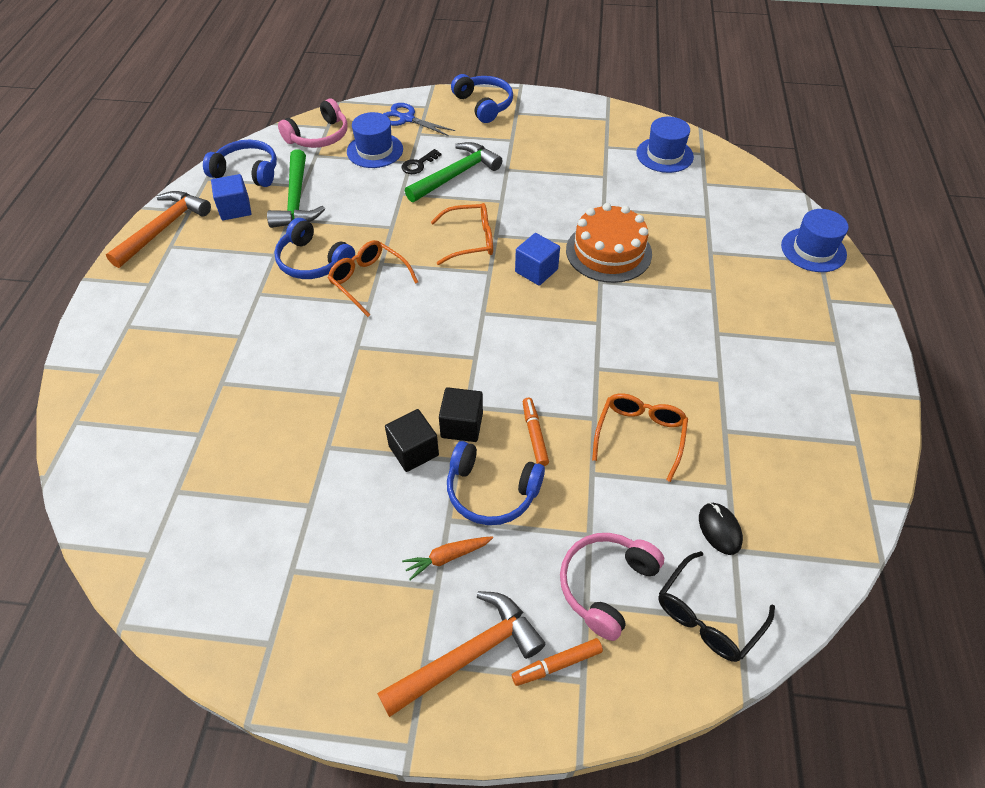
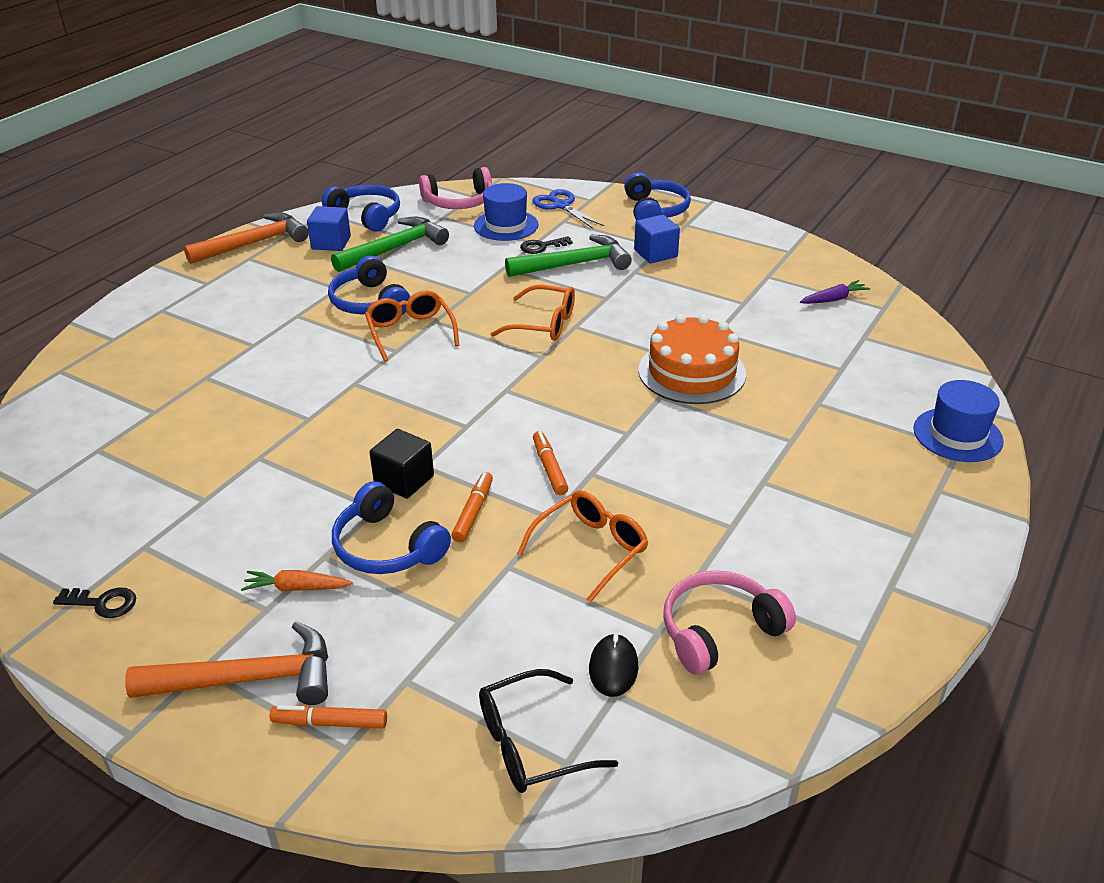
camera: 25 degrees right, 15 degrees down
(296, 200) = (395, 249): green hammer -> green hammer turned 150 degrees counterclockwise
(296, 639) = (102, 603): none -> black key
(413, 450) = (338, 486): black cube -> none
(536, 270) = (594, 368): blue cube -> blue cube (655, 253)
(563, 374) = (549, 468): none -> orange marker
(606, 585) = (440, 672): pink headphones -> pink headphones (719, 631)
(664, 155) = (834, 299): blue hat -> purple carrot

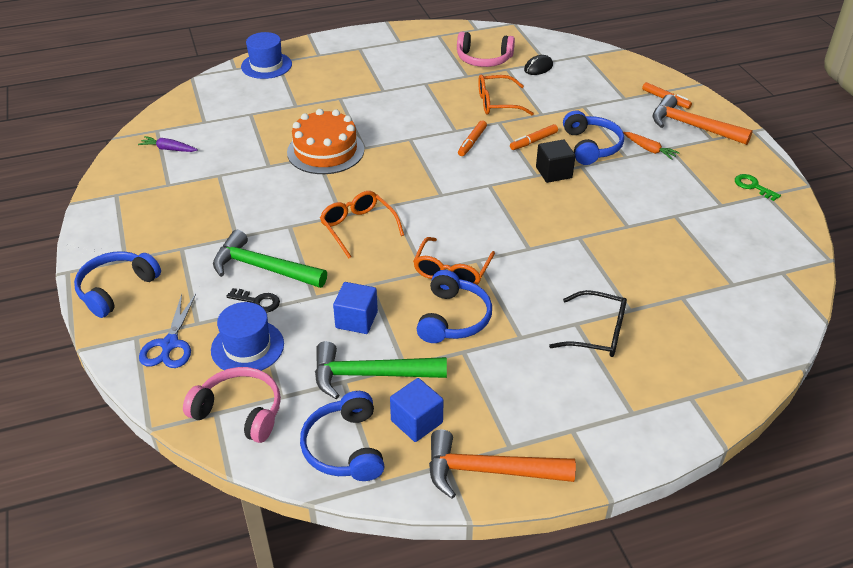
camera: 140 degrees left, 5 degrees up
(102, 603) = (753, 186): black key -> green key
(531, 744) = (593, 63): black glasses -> black glasses (597, 333)
(655, 253) = (195, 244): blue cube -> blue cube (356, 320)

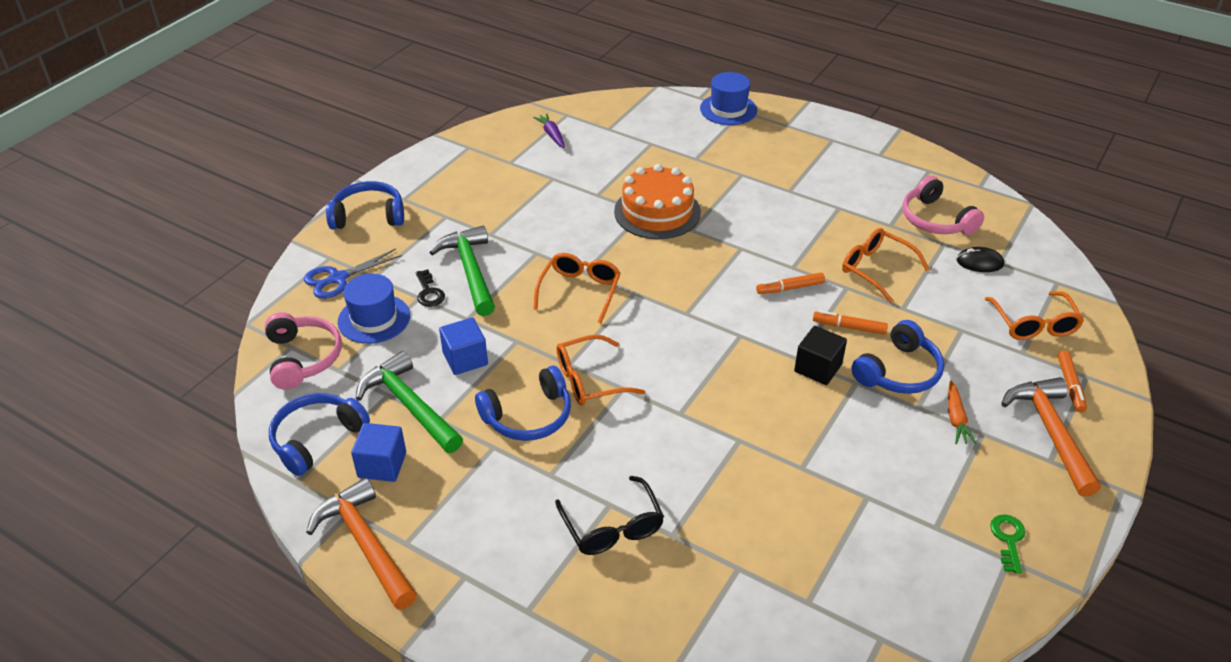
camera: 50 degrees right, 0 degrees up
(608, 82) = (1034, 324): none -> orange glasses

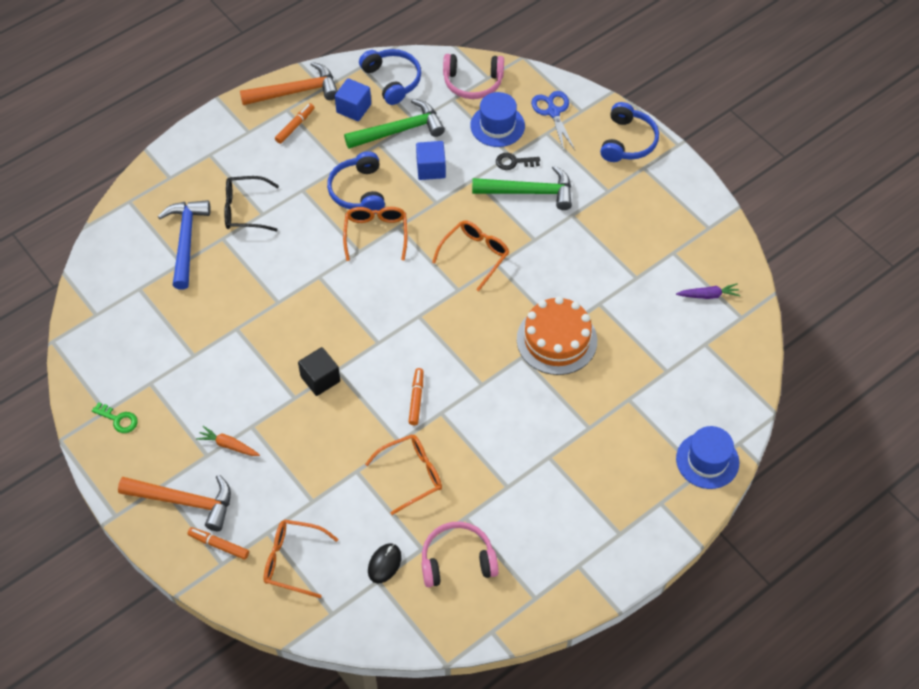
camera: 110 degrees right, 15 degrees up
(580, 291) = (475, 255): orange glasses -> orange glasses turned 90 degrees counterclockwise
(699, 577) = (186, 241): none -> blue hammer
(849, 327) = (353, 420): orange marker -> orange marker (295, 126)
(899, 372) = (290, 431): blue headphones -> none

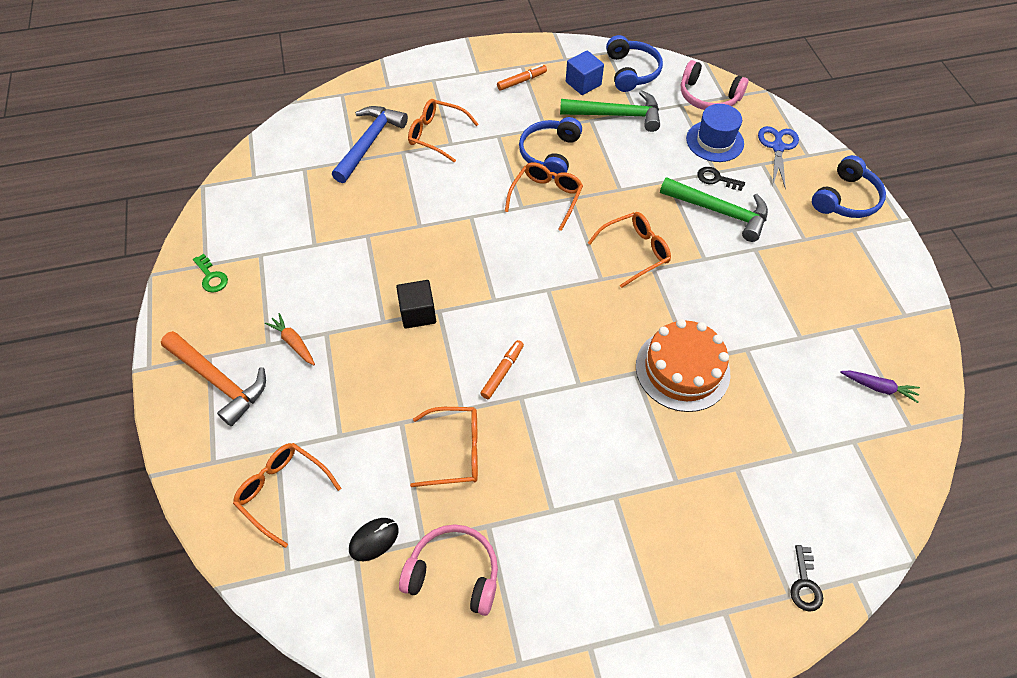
camera: 25 degrees right, 0 degrees up
(219, 545) = (222, 441): orange marker -> none
(244, 210) = (436, 135): black glasses -> orange glasses
(295, 91) = (538, 54): orange hammer -> none
(431, 169) = (630, 158): blue cube -> none
(707, 460) = (804, 584): blue hat -> black key

